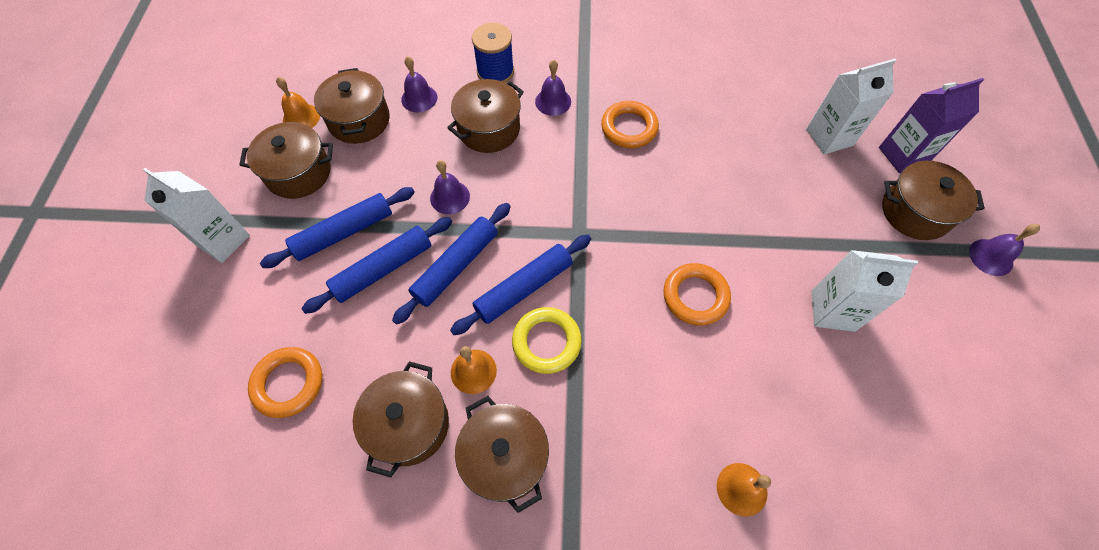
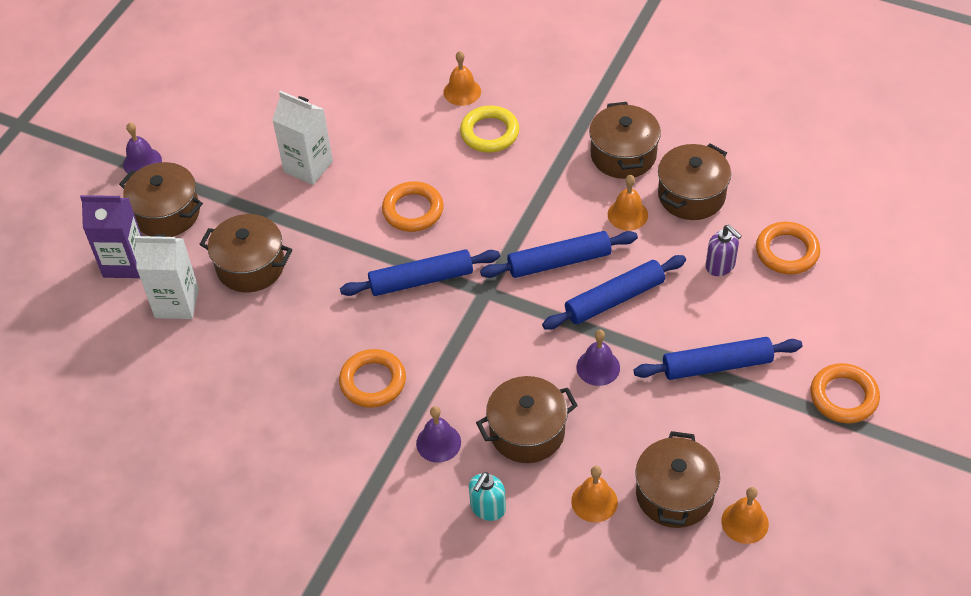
camera: 155 degrees left, 10 degrees down
(223, 240) = (843, 396): white carton -> orange ring
(298, 173) = (756, 448): brown pot -> brown pot (250, 266)
(358, 340) = (720, 266): none -> purple soap dispenser
(383, 269) = (684, 318): blue rolling pin -> blue rolling pin (421, 280)
(419, 98) = (594, 501): purple bell -> orange bell
(495, 72) = (487, 508): blue spool -> turquoise soap dispenser
(546, 342) = (558, 216): yellow ring -> yellow ring (489, 133)

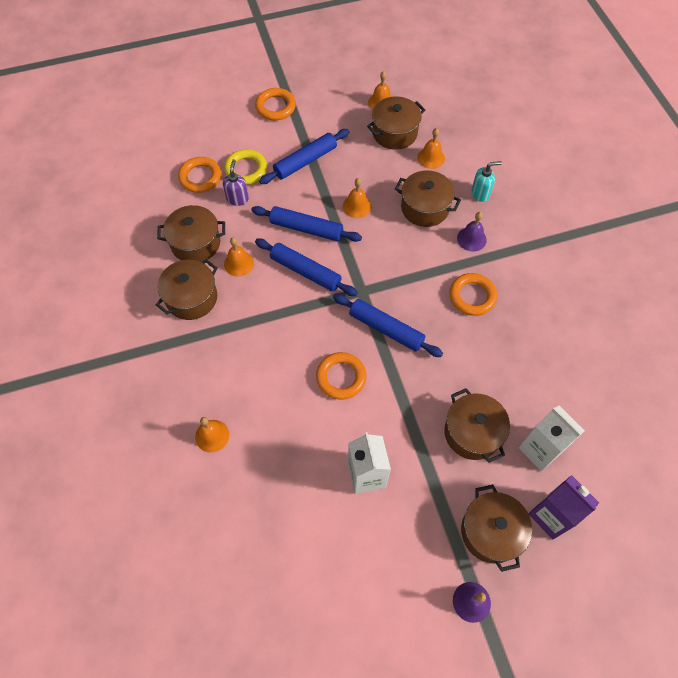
camera: 135 degrees left, 10 degrees up
(489, 133) = (236, 386): yellow ring -> yellow ring (246, 170)
(598, 367) = (357, 206): purple bell -> orange bell
(716, 365) = (305, 161): blue rolling pin -> blue rolling pin turned 75 degrees counterclockwise

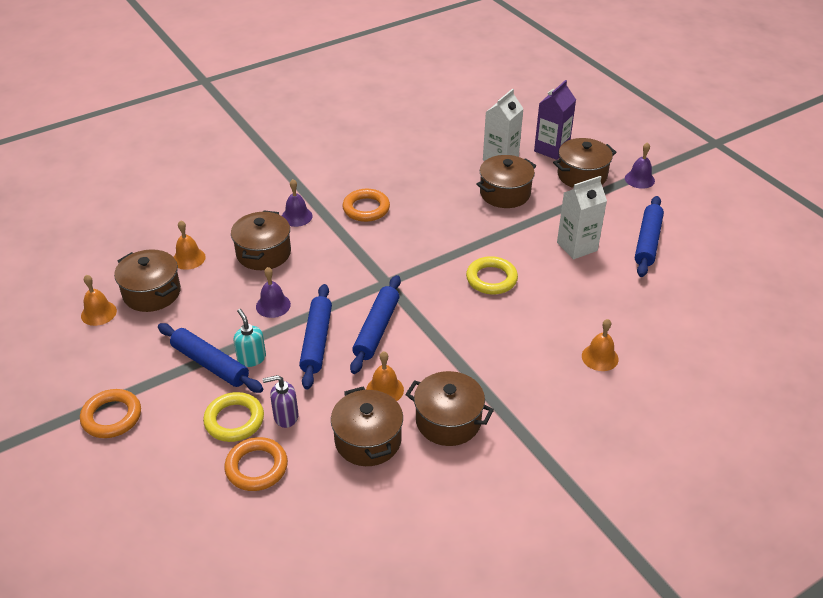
camera: 105 degrees left, 20 degrees down
(341, 377) = (491, 279): orange ring -> yellow ring
(357, 206) = (273, 305): orange bell -> purple bell
(386, 329) = (425, 258): blue rolling pin -> blue rolling pin (648, 242)
(480, 193) = (235, 217): turquoise soap dispenser -> turquoise soap dispenser (251, 358)

